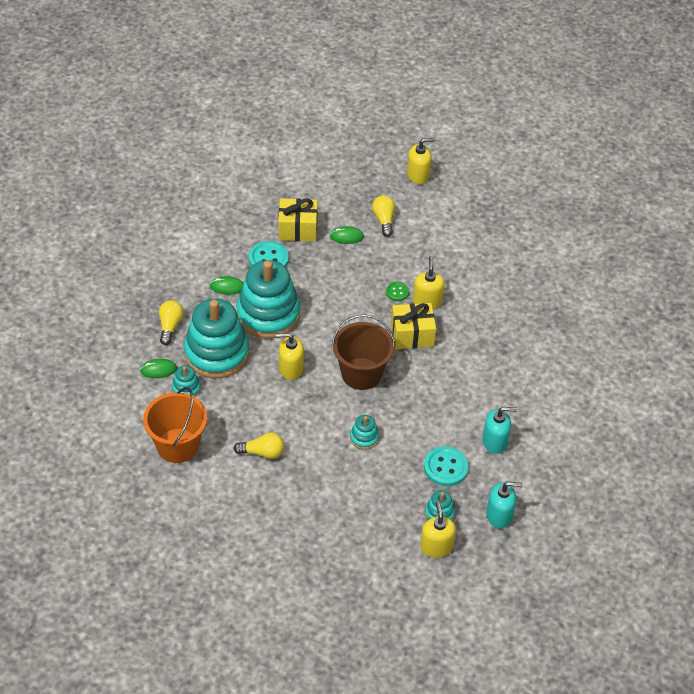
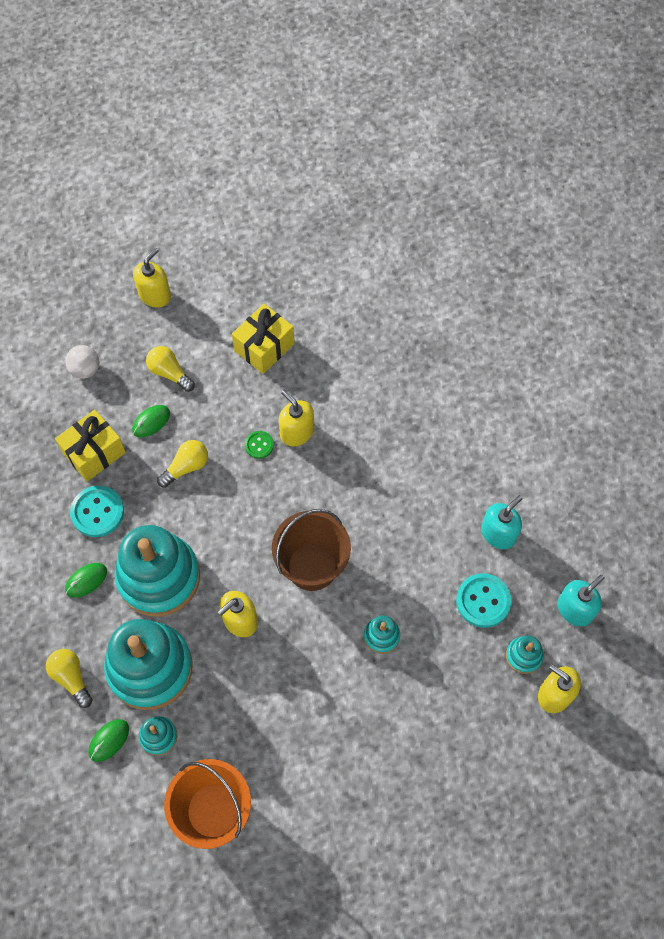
camera: 40 degrees left, 15 degrees up
(262, 452) = (303, 741): yellow light bulb -> yellow light bulb (186, 467)
(337, 185) = (85, 369): none -> white ball
(412, 335) = (318, 481): yellow gift -> yellow gift (264, 347)

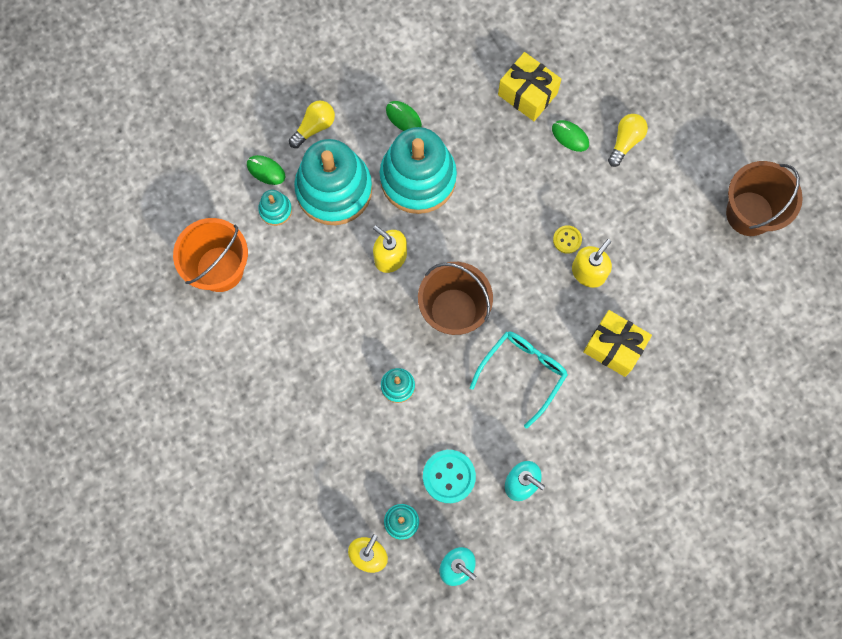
camera: 80 degrees right, 10 degrees up
(85, 369) = (611, 65): white ball -> none
(97, 512) = (470, 111): turquoise button -> none
(155, 295) = (708, 108): yellow soap dispenser -> none
(186, 467) = (530, 178): yellow light bulb -> none
(259, 445) = (567, 240): green button -> yellow button
(264, 347) = (675, 224): yellow gift -> yellow gift (614, 347)
(268, 283) = (749, 213): none -> brown bucket
(388, 512) = (522, 373): none -> turquoise glasses

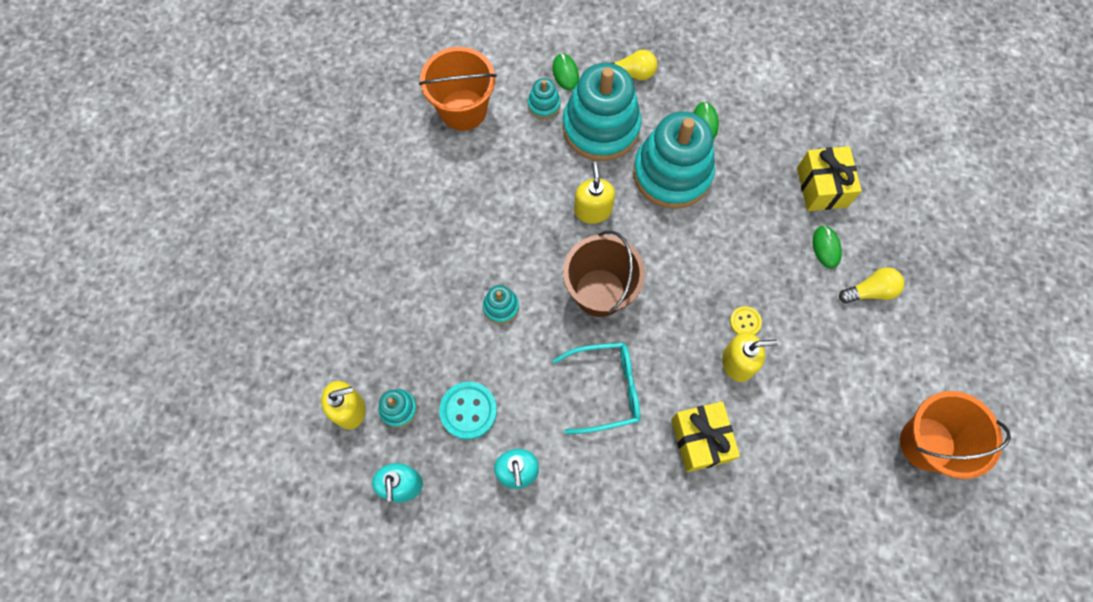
camera: 45 degrees right, 5 degrees down
(749, 213) = (927, 443): brown bucket -> orange bucket

